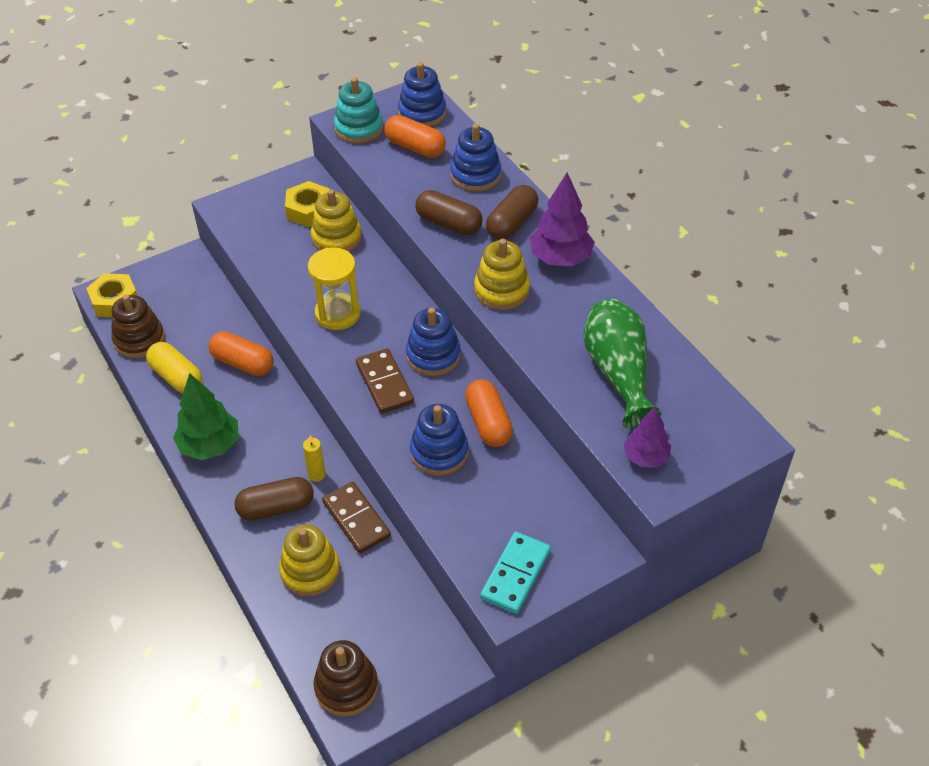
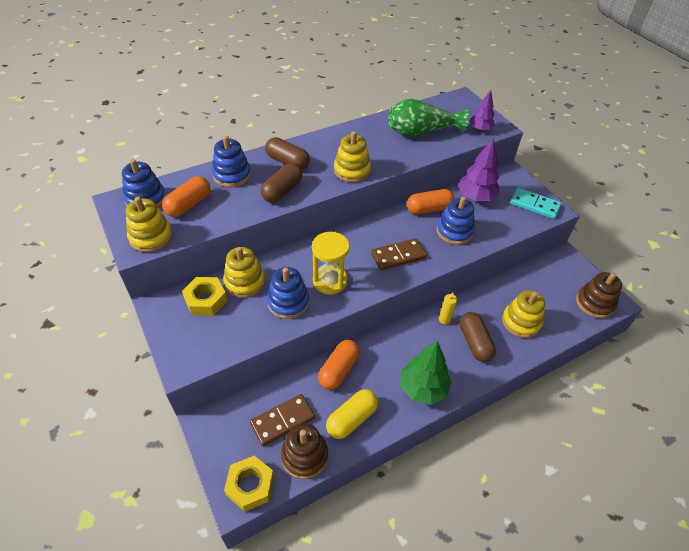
camera: 90 degrees left, 0 degrees up
(356, 519) = (478, 298): brown domino -> brown domino (282, 421)
(359, 128) = (151, 237): turquoise stacking toy -> yellow stacking toy
(433, 355) = (373, 231): blue stacking toy -> blue stacking toy (288, 302)
(560, 258) = (324, 144): purple tree -> purple tree (476, 197)

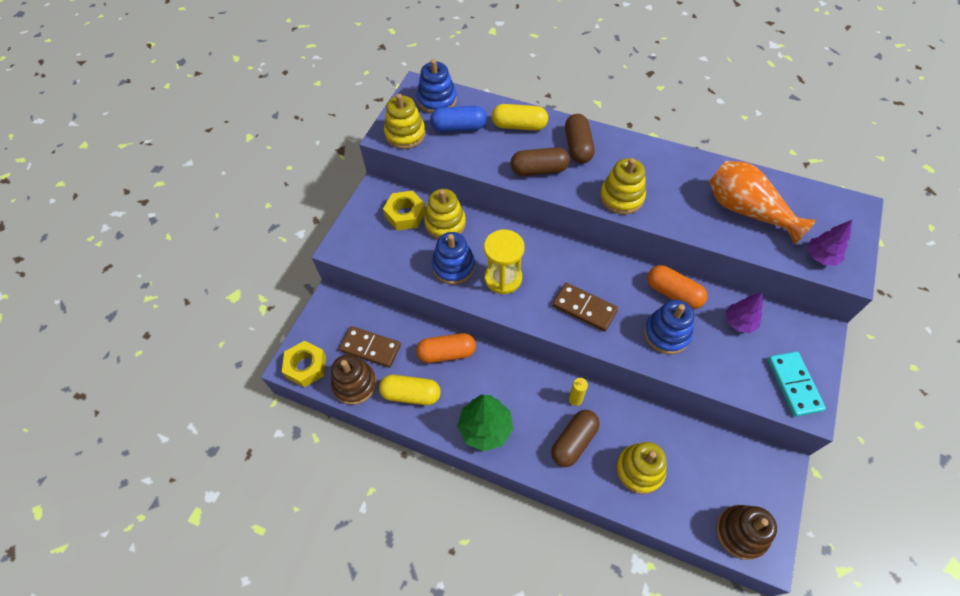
camera: 55 degrees right, 10 degrees up
(189, 205) = (459, 127): orange capsule -> blue capsule
(232, 175) = (519, 126): blue stacking toy -> yellow capsule
(421, 132) = (747, 211): green vase -> orange vase
(476, 197) = (739, 322): purple tree -> purple tree, size x0.64

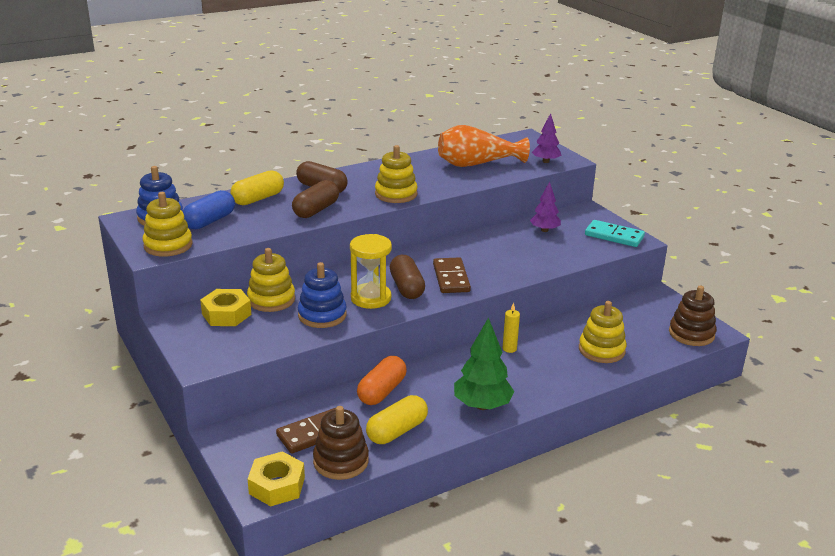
camera: 55 degrees left, 30 degrees down
(574, 441) = (545, 367): brown capsule -> brown capsule (406, 287)
(584, 308) = (451, 278): brown domino -> brown domino turned 75 degrees counterclockwise
(666, 334) = (518, 258): blue stacking toy -> none
(673, 293) = (488, 240): orange capsule -> none

